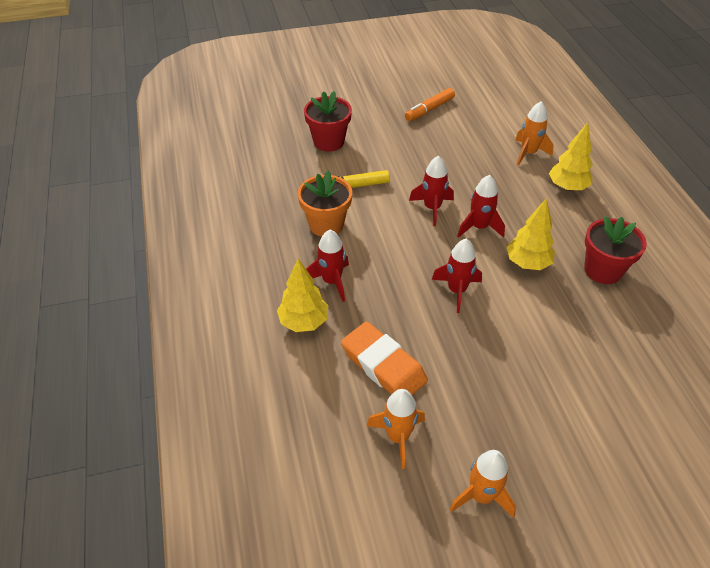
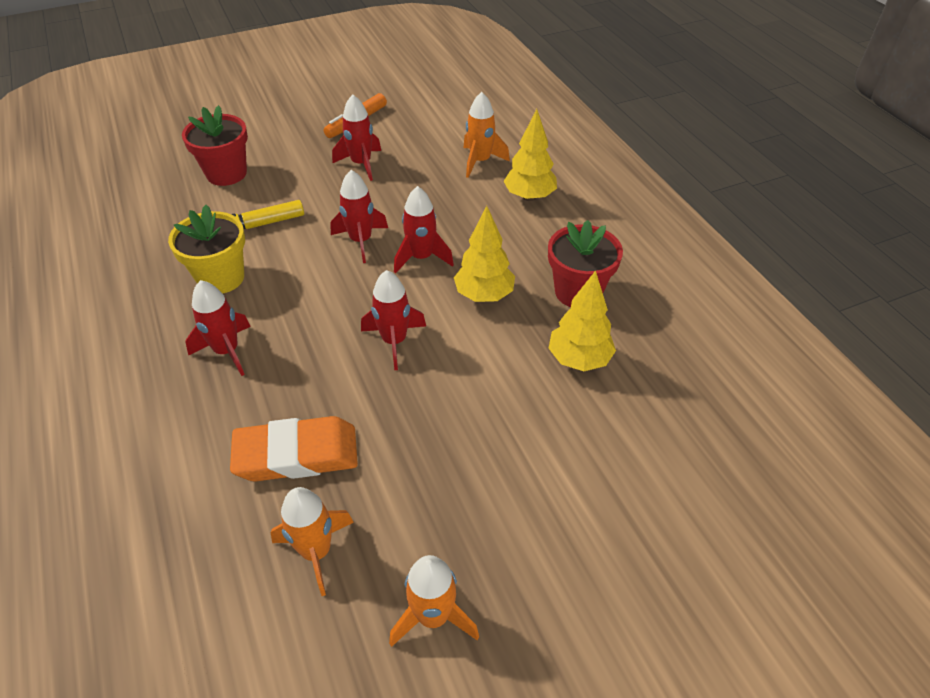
camera: 10 degrees left, 0 degrees up
(304, 322) = (187, 411): yellow tree -> yellow tree (579, 359)
(326, 224) = (221, 278): orange flower pot -> yellow flower pot
(383, 365) = (297, 454): orange eraser -> orange eraser turned 45 degrees counterclockwise
(433, 145) = (361, 164): none -> red rocket

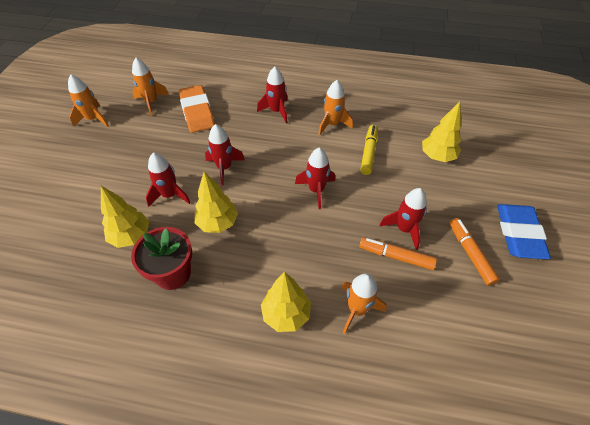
camera: 125 degrees right, 5 degrees up
(221, 278) = (332, 124): yellow flower pot -> orange rocket
(226, 173) = (437, 156): red flower pot -> yellow tree
(297, 454) = (197, 112): orange eraser -> orange eraser turned 45 degrees counterclockwise
(307, 104) = (519, 234): none -> blue eraser
(401, 159) = (396, 256): none -> orange marker
(421, 257) = (276, 211): red rocket -> red rocket (170, 195)

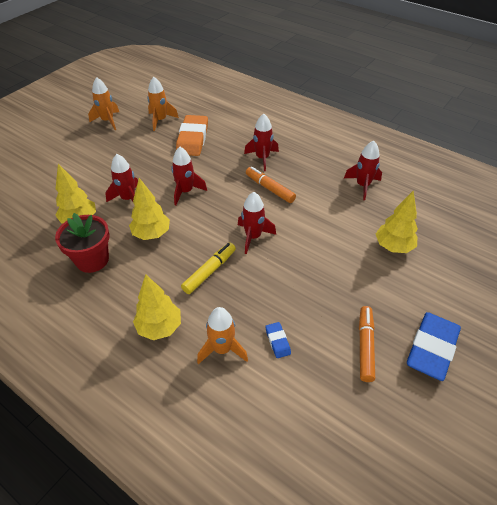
camera: 25 degrees right, 5 degrees down
(332, 124) = (306, 185): orange rocket -> none
(368, 153) = (325, 221): yellow marker -> yellow marker (209, 271)
(396, 256) = (288, 320): orange marker -> orange marker (269, 188)
(399, 280) = (277, 341): none -> blue eraser
(404, 229) = (313, 299): red rocket -> red rocket (362, 185)

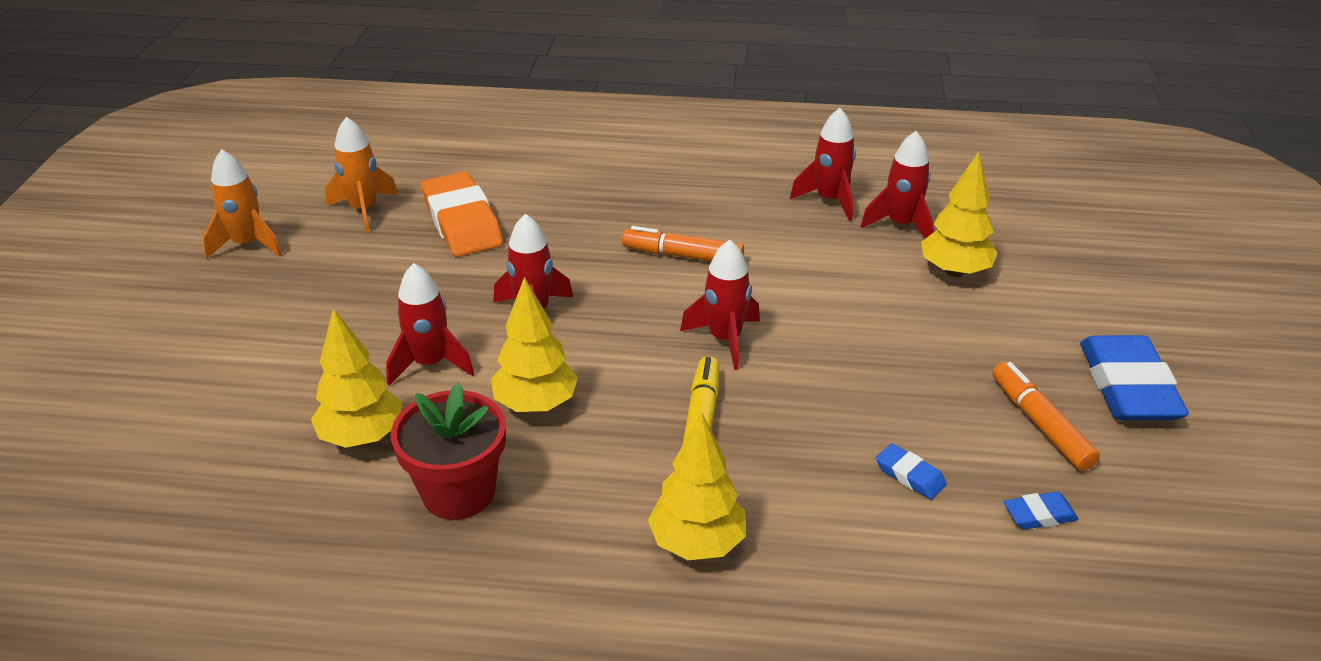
camera: 30 degrees left, 10 degrees down
(222, 349) = (835, 527): orange rocket -> none
(262, 158) = (624, 212): red rocket -> red rocket (901, 225)
(322, 392) = (1039, 515): none -> blue eraser

